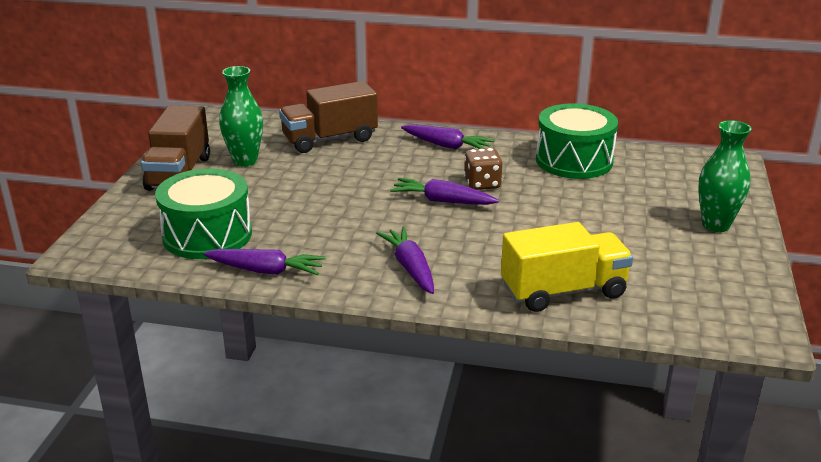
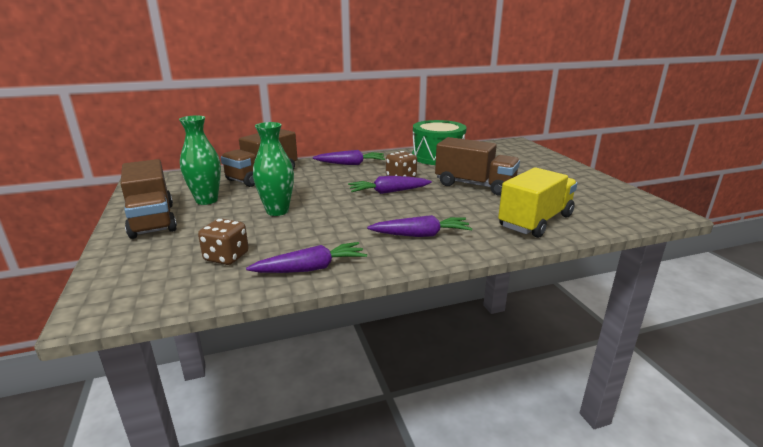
camera: 30 degrees left, 5 degrees down
(207, 235) = (226, 257): green drum -> brown dice
(410, 268) = (421, 235): purple carrot -> purple carrot turned 135 degrees clockwise
(561, 219) = (474, 185): none -> brown truck
(716, 225) = (556, 169): green vase -> green vase (277, 211)

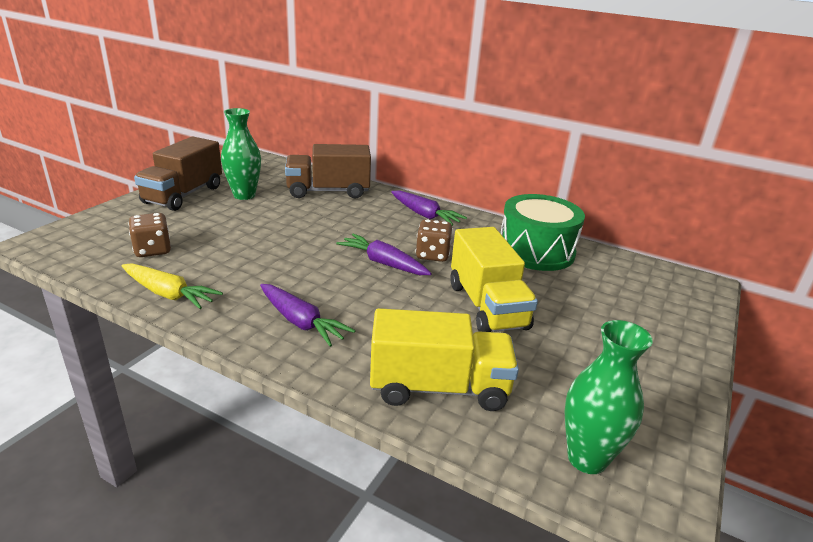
camera: 45 degrees right, 5 degrees up
(277, 211) = (262, 231): green vase -> green vase (587, 458)
(311, 268) = (169, 294): purple carrot -> yellow carrot
(474, 185) = (487, 306): brown truck -> yellow truck

